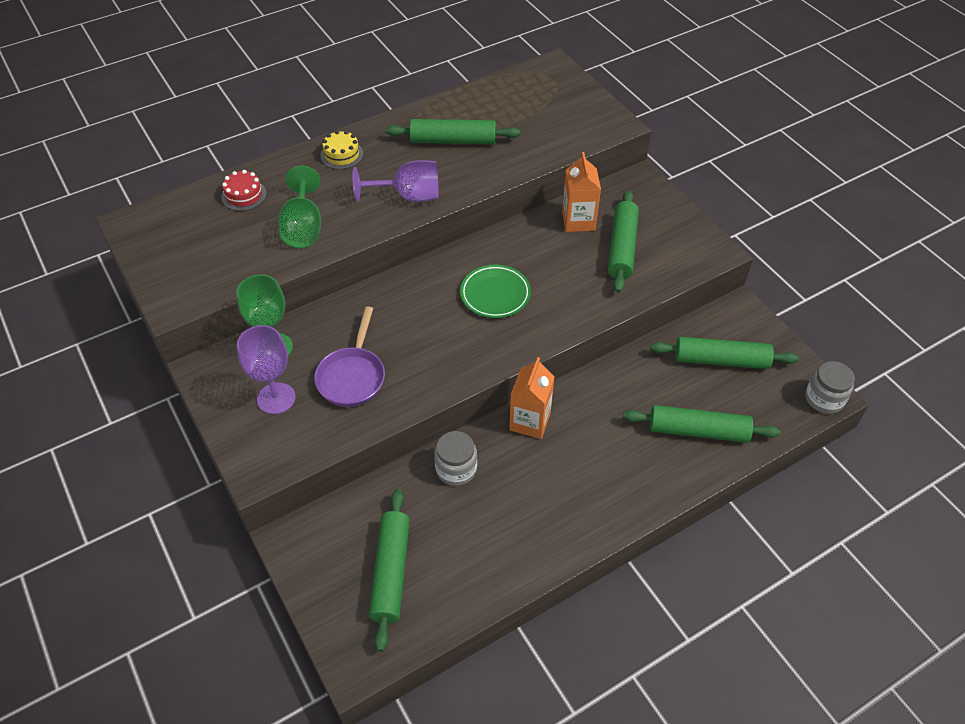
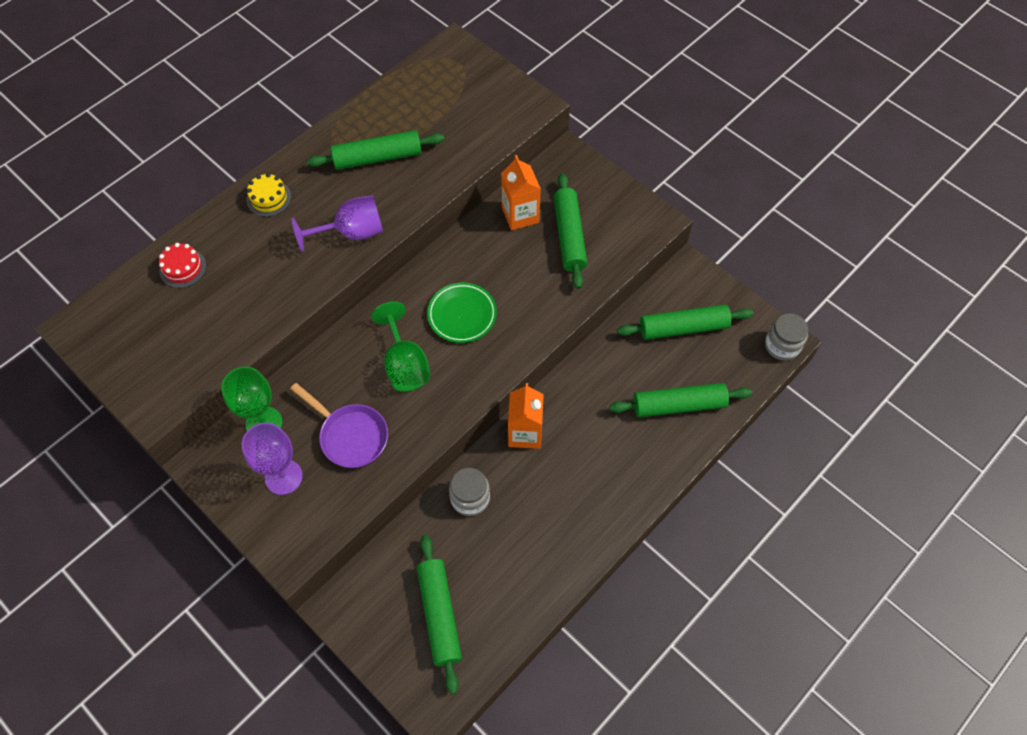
camera: 15 degrees left, 10 degrees up
(303, 228) = (256, 293): green goblet -> green goblet (405, 365)
(352, 376) = (350, 436): purple pan -> purple pan turned 45 degrees counterclockwise

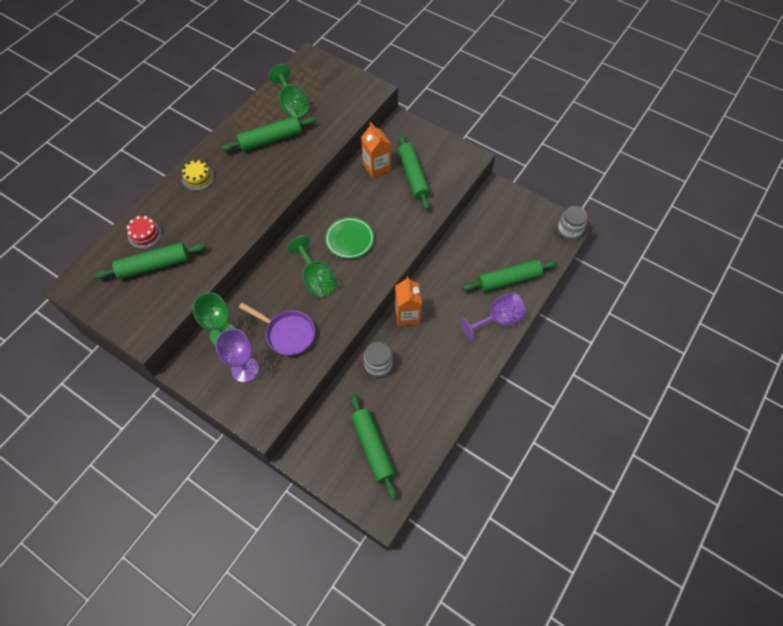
camera: 10 degrees left, 0 degrees up
(352, 233) = (262, 193): purple goblet -> purple goblet (498, 319)
(417, 112) = (292, 105): none -> green goblet
(683, 328) = (501, 228): green rolling pin -> green rolling pin (154, 266)

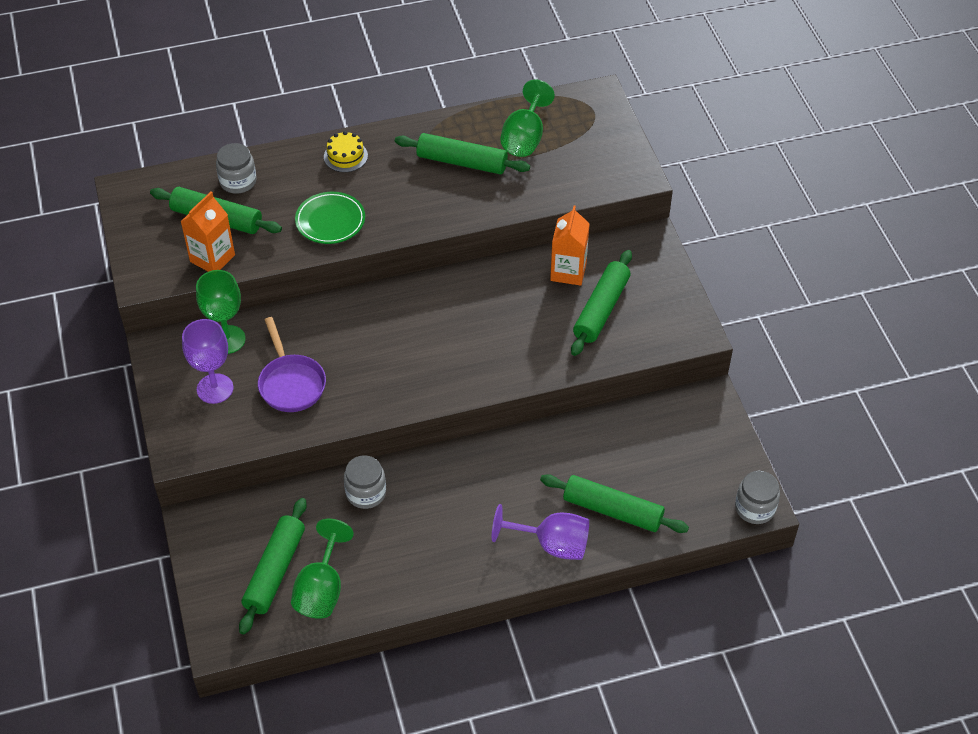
camera: 40 degrees right, 10 degrees down
(144, 234) = (238, 181): red cake -> grey jar
(316, 279) = (376, 349): green goblet -> green goblet (322, 589)
(349, 239) = (455, 331): green plate -> green plate (330, 221)
(407, 314) = (452, 464): orange carton -> orange carton (212, 258)

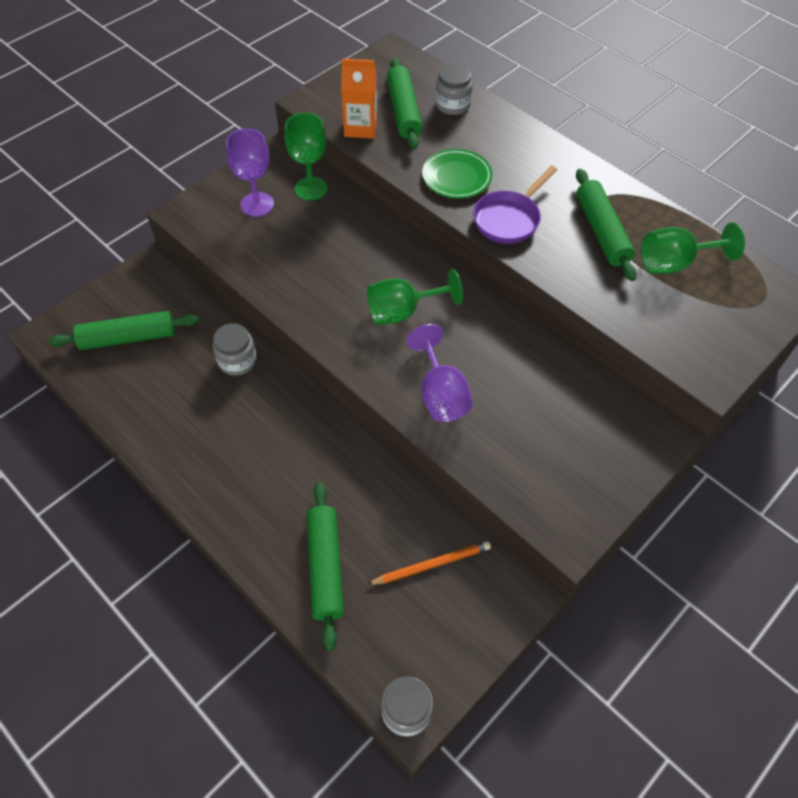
camera: 60 degrees right, 5 degrees up
(291, 383) = (292, 247): purple pan -> purple pan (509, 219)
(322, 589) = (124, 377): green goblet -> green goblet (402, 312)
(345, 156) = (537, 153): yellow cake -> none
(552, 544) = (257, 531): purple goblet -> purple goblet (440, 394)
(568, 271) = (562, 385): orange carton -> none
(601, 309) = (536, 434): green rolling pin -> none
(651, 441) = (431, 564): none -> orange pencil

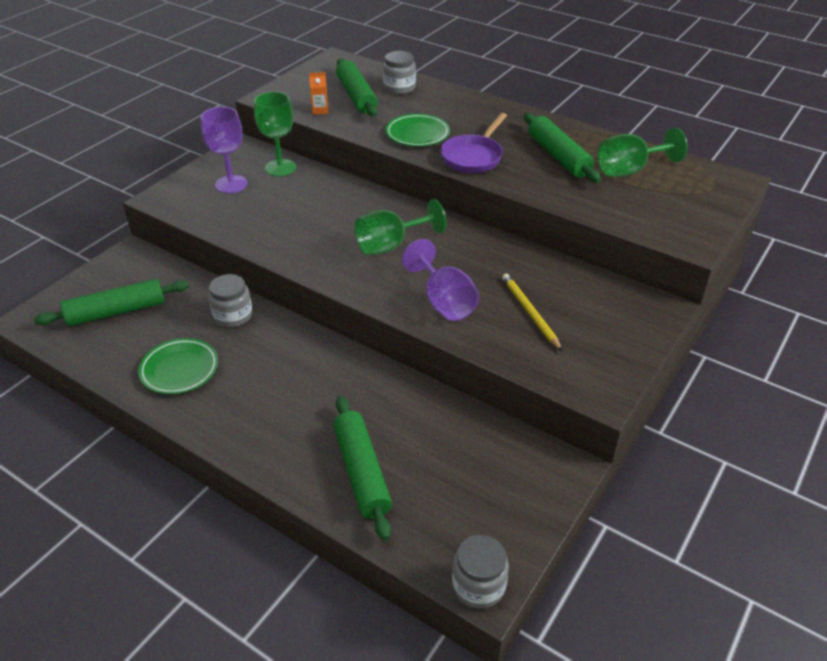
camera: 10 degrees left, 15 degrees down
(177, 418) = (179, 369): none -> green plate
(360, 128) = (320, 110): orange carton -> orange carton, size x0.56
(431, 564) = (469, 453): orange pencil -> none
(524, 423) = (530, 313): none -> yellow pencil

